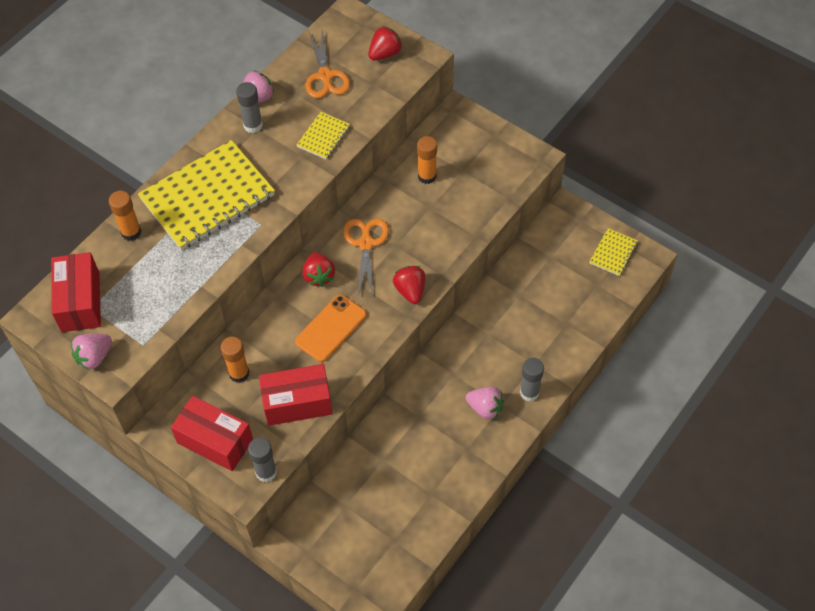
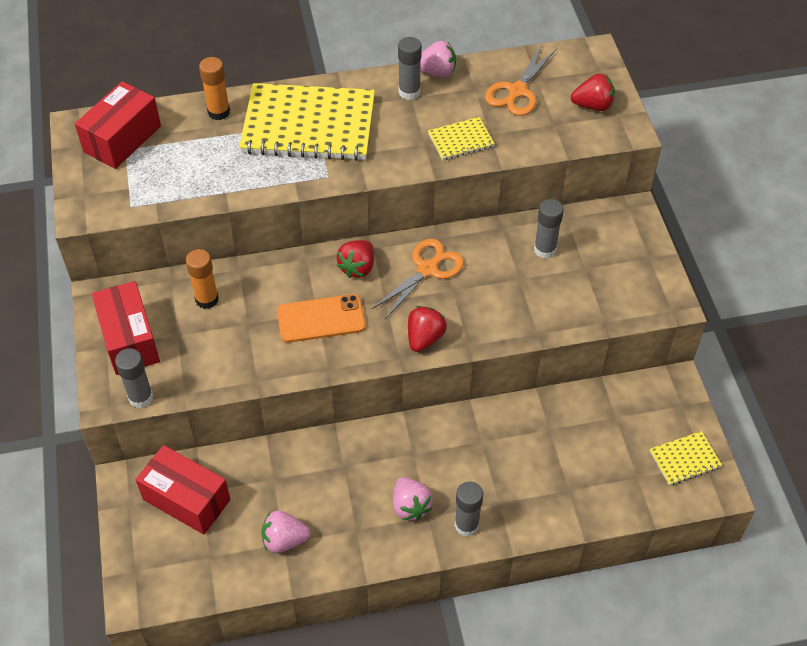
camera: 40 degrees right, 5 degrees down
(94, 357) = (85, 189): pink strawberry -> pink strawberry (284, 540)
(297, 403) = (227, 360): red box -> red box (187, 499)
(427, 176) = (545, 250): orange glue stick -> grey glue stick

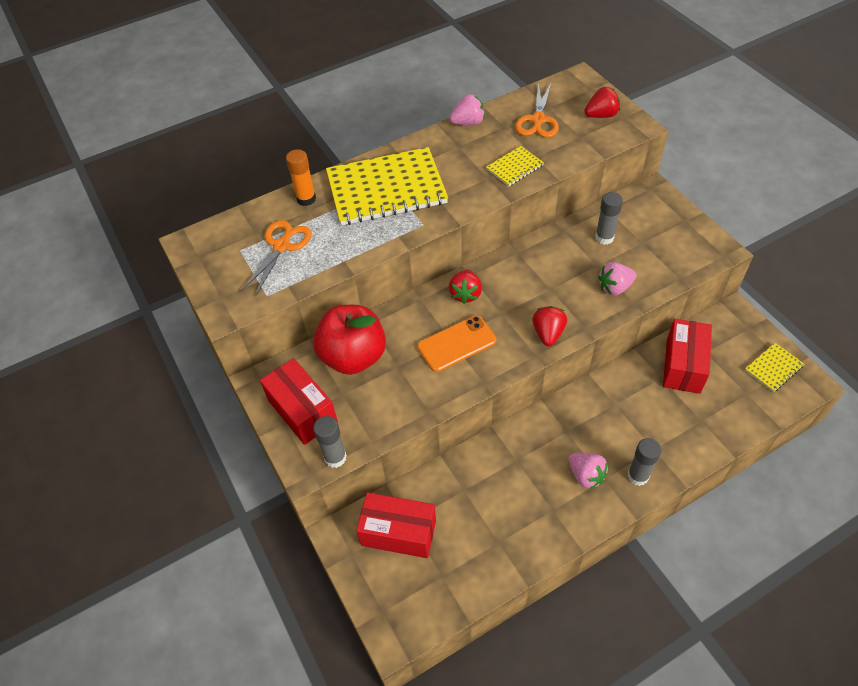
camera: 15 degrees left, 0 degrees up
(122, 139) = (233, 242): red box -> red box (683, 365)
(207, 299) = (353, 357): orange glue stick -> red apple
(284, 540) = (497, 539): pink strawberry -> pink strawberry (614, 287)
(409, 92) = (454, 142): grey glue stick -> none
(427, 269) = (522, 279): orange scissors -> orange scissors (281, 246)

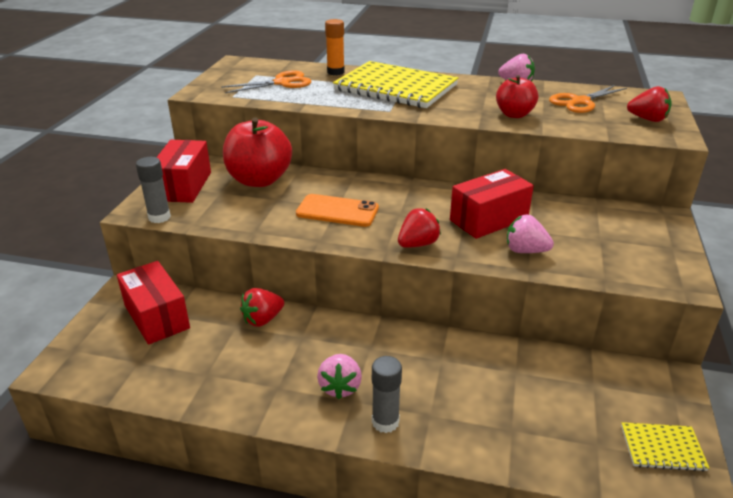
camera: 40 degrees right, 20 degrees down
(465, 294) = (390, 191): red strawberry -> red strawberry (263, 319)
(514, 167) = (514, 114): yellow notebook -> red apple
(604, 237) = (565, 219): grey glue stick -> none
(683, 365) = (553, 378): red box -> red box (489, 219)

